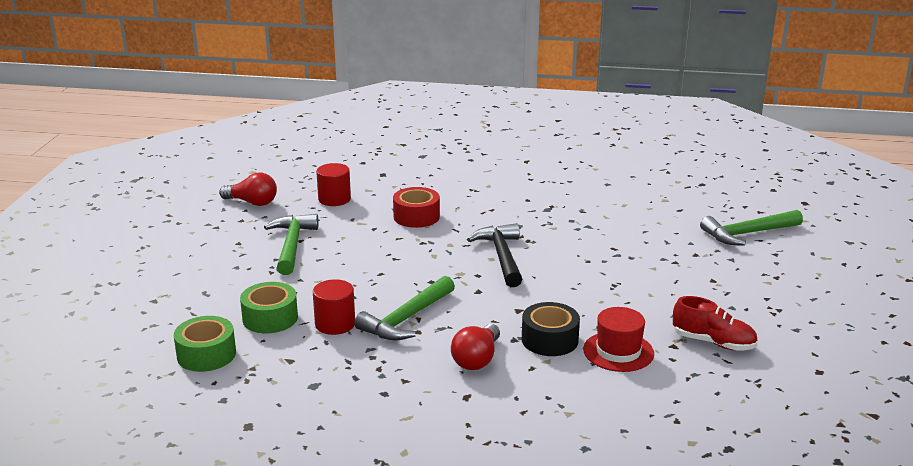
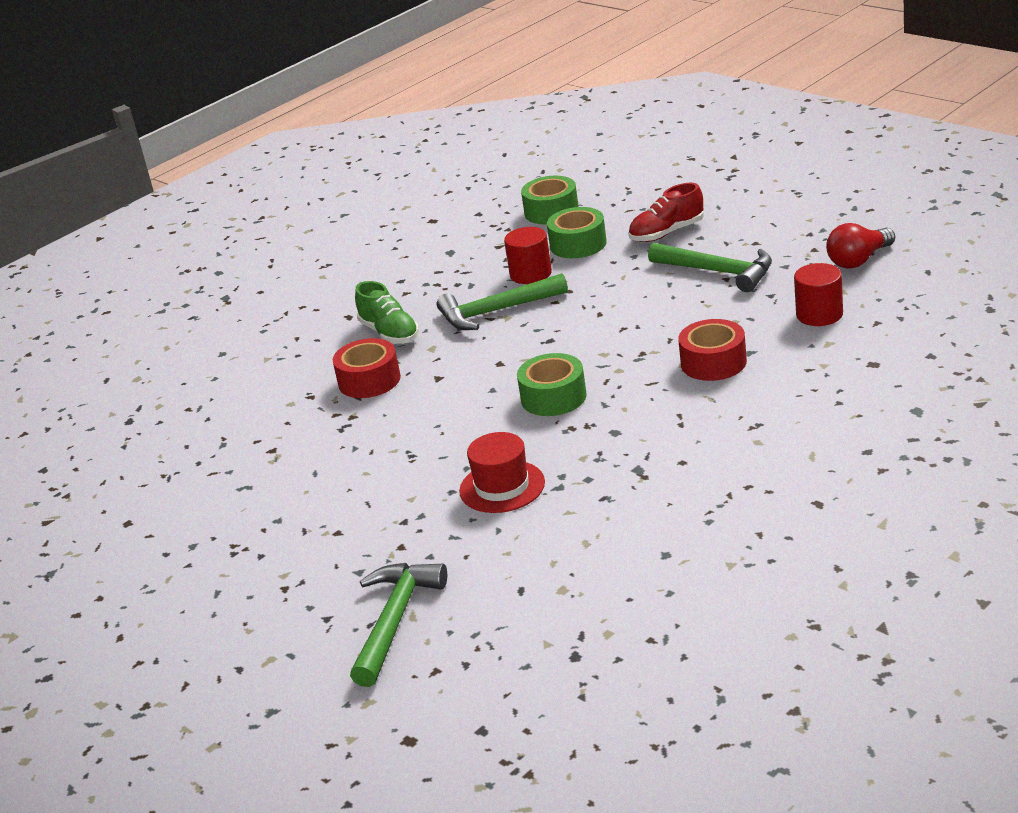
camera: 130 degrees right, 5 degrees up
(406, 319) = (496, 311): green hammer -> green hammer turned 90 degrees counterclockwise
(477, 359) = (389, 333): red light bulb -> green shoe
(501, 256) = (553, 397): black hammer -> green tape
(549, 340) = (369, 380): black tape -> red tape
(618, 351) = (305, 413): red hat -> red hat (502, 487)
(713, 342) = (245, 477): red shoe -> red shoe (667, 233)

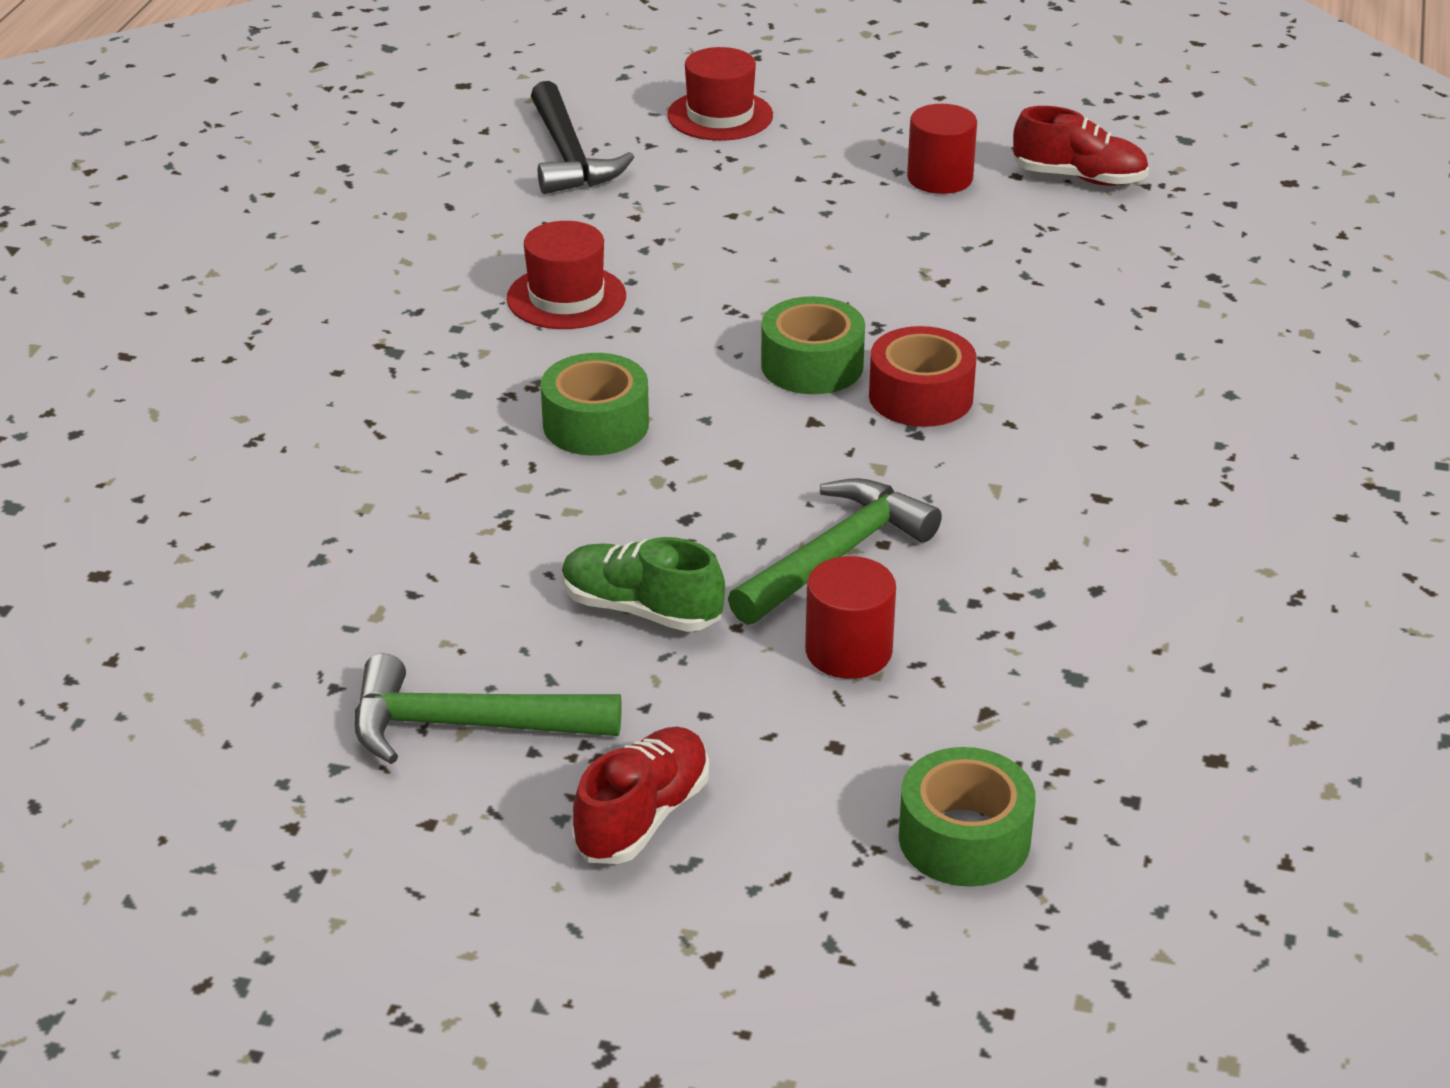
camera: 145 degrees right, 5 degrees up
(95, 510) = (1079, 178): none -> red shoe
(246, 637) = (720, 116): none -> red hat
(389, 333) = (984, 479): green shoe -> green shoe (641, 610)
(395, 620) = (569, 156): green hammer -> black hammer
(578, 244) = (816, 747): green tape -> green tape (812, 365)
(713, 362) = (371, 528): red tape -> none
(819, 315) = (223, 657): red cylinder -> red cylinder (940, 178)
(859, 260) = (185, 810): red light bulb -> none

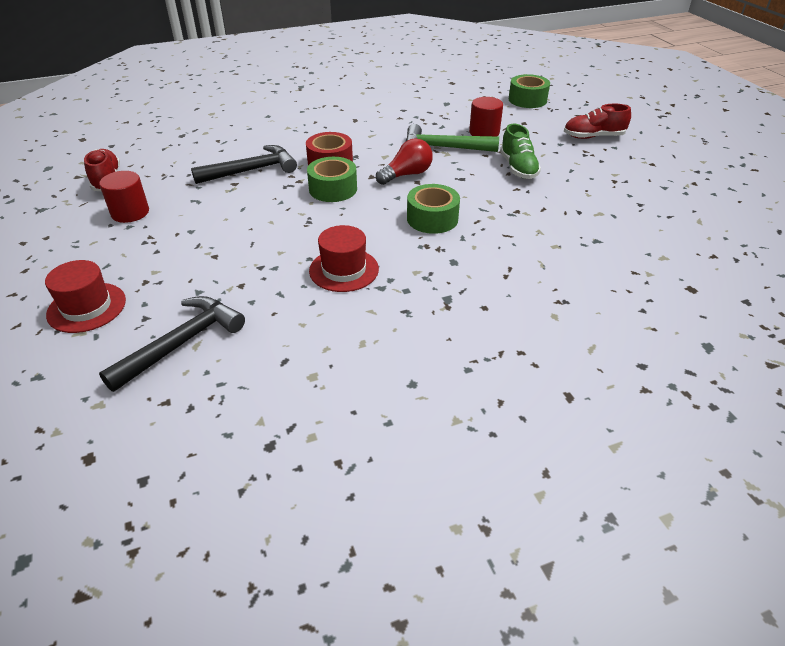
camera: 125 degrees left, 5 degrees up
(466, 726) = (612, 174): green hammer -> none
(774, 462) = (407, 174): none -> red light bulb
(976, 309) = (252, 170): none -> black hammer

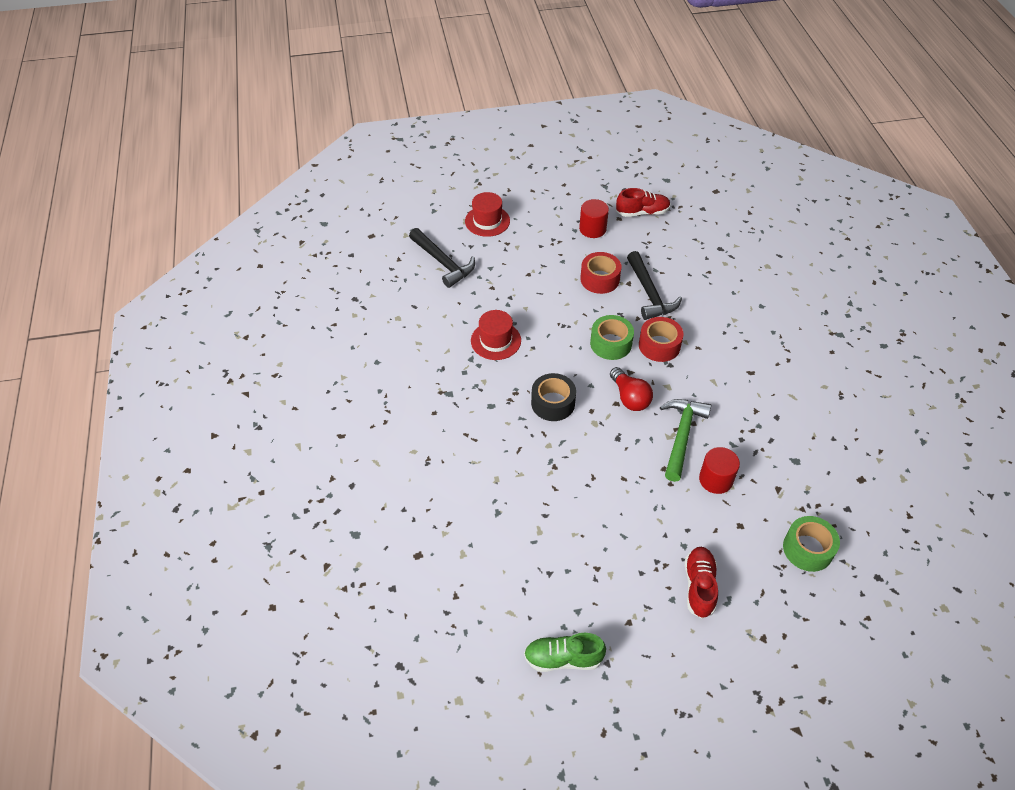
camera: 100 degrees right, 10 degrees up
(227, 202) = (599, 279): none -> red tape
(432, 218) = (553, 403): green tape -> black tape
(518, 168) = (632, 489): green shoe -> green shoe (563, 658)

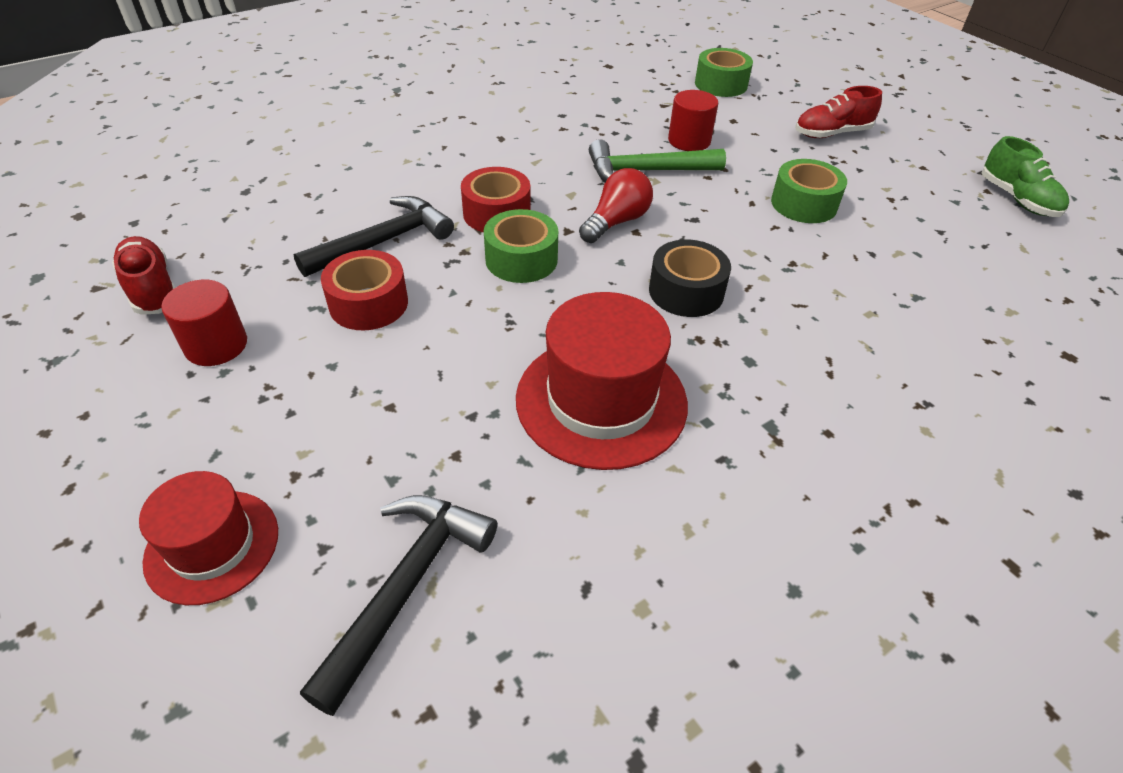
camera: 115 degrees left, 5 degrees down
(496, 340) = (601, 400): red hat -> red hat, size x1.61
(611, 508) = (804, 204): none -> green tape

